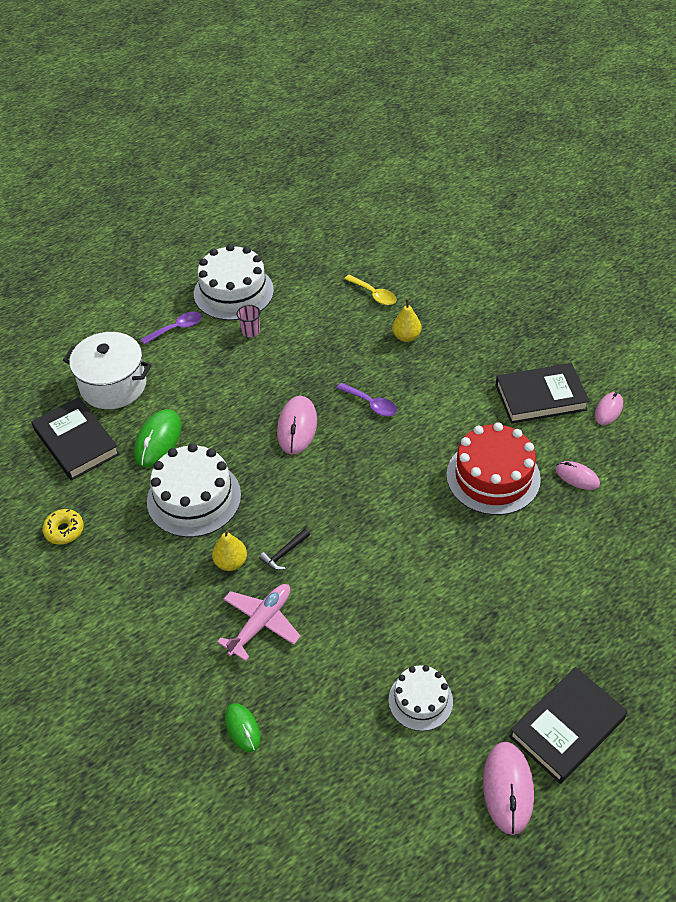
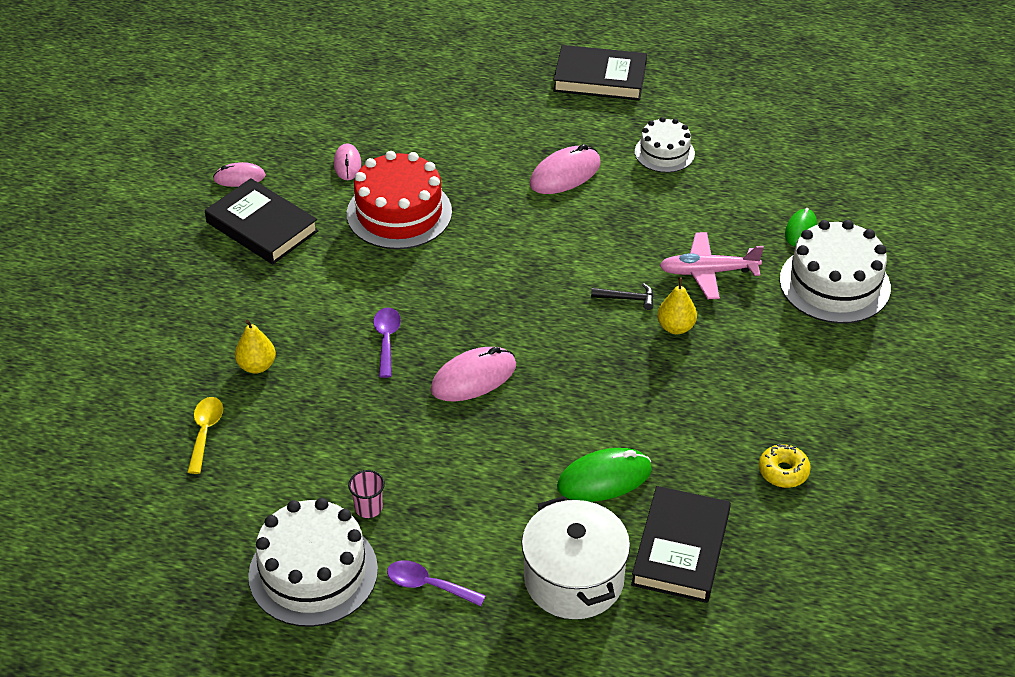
camera: 130 degrees left, 5 degrees down
(194, 498) = (640, 399): white cake -> white cake (834, 284)
(507, 788) = (678, 85): pink mouse -> pink mouse (565, 174)

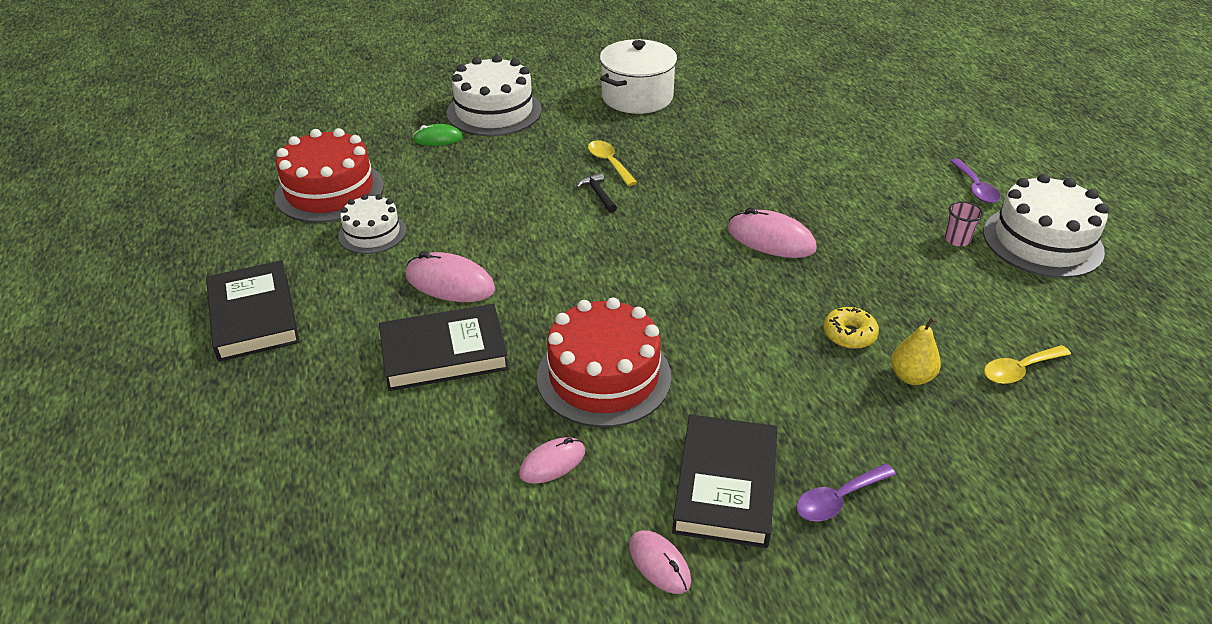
camera: 120 degrees left, 5 degrees down
(387, 340) = (785, 306): purple spoon -> purple spoon (838, 499)
(573, 579) = (888, 136): white pot -> white pot (637, 97)
(604, 478) = (793, 149): green mouse -> none
(675, 327) = (609, 163): yellow pear -> yellow spoon
(681, 549) = (812, 107): black book -> black book (444, 353)
(708, 272) = (529, 166): pink plane -> none
(748, 145) = (329, 191): none -> red cake
(783, 471) = (704, 90): yellow donut -> yellow donut (849, 334)

